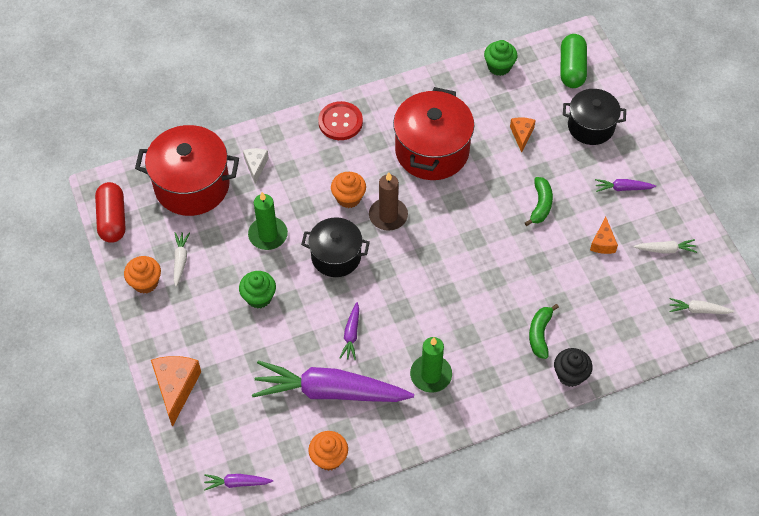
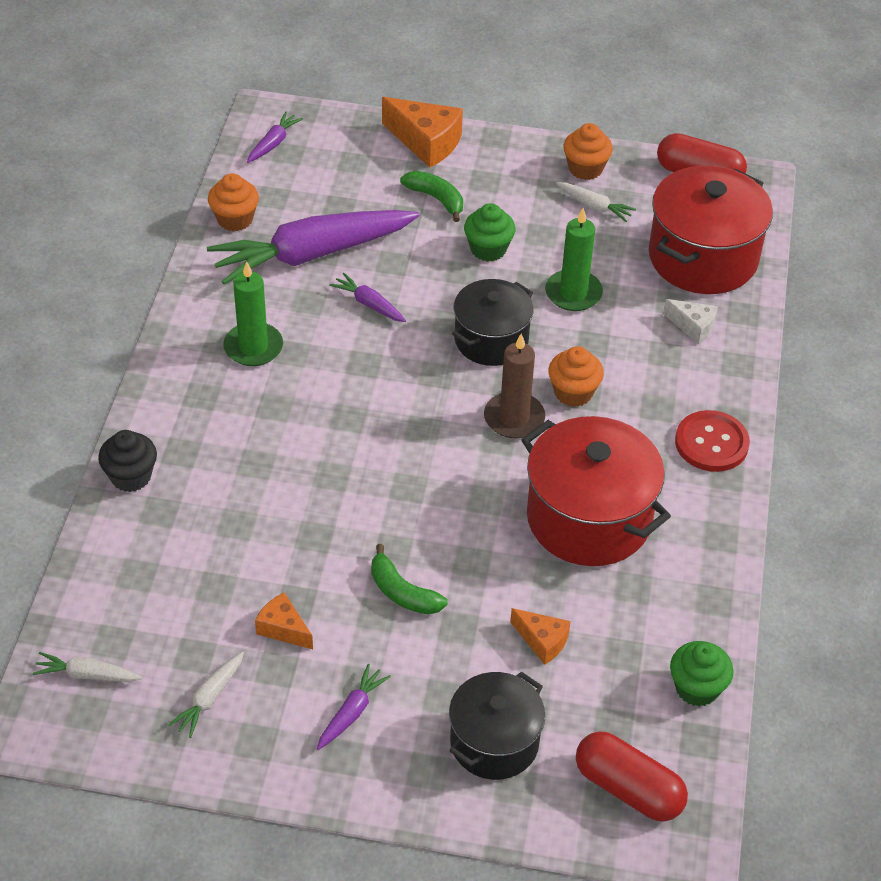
camera: 120 degrees right, 10 degrees down
(330, 391) = (312, 254): purple carrot -> purple carrot turned 150 degrees counterclockwise
(540, 334) = (212, 478): green banana -> green banana (436, 199)
(572, 69) = (628, 789): green capsule -> red capsule
(698, 310) = (87, 675): white carrot -> white carrot turned 120 degrees counterclockwise

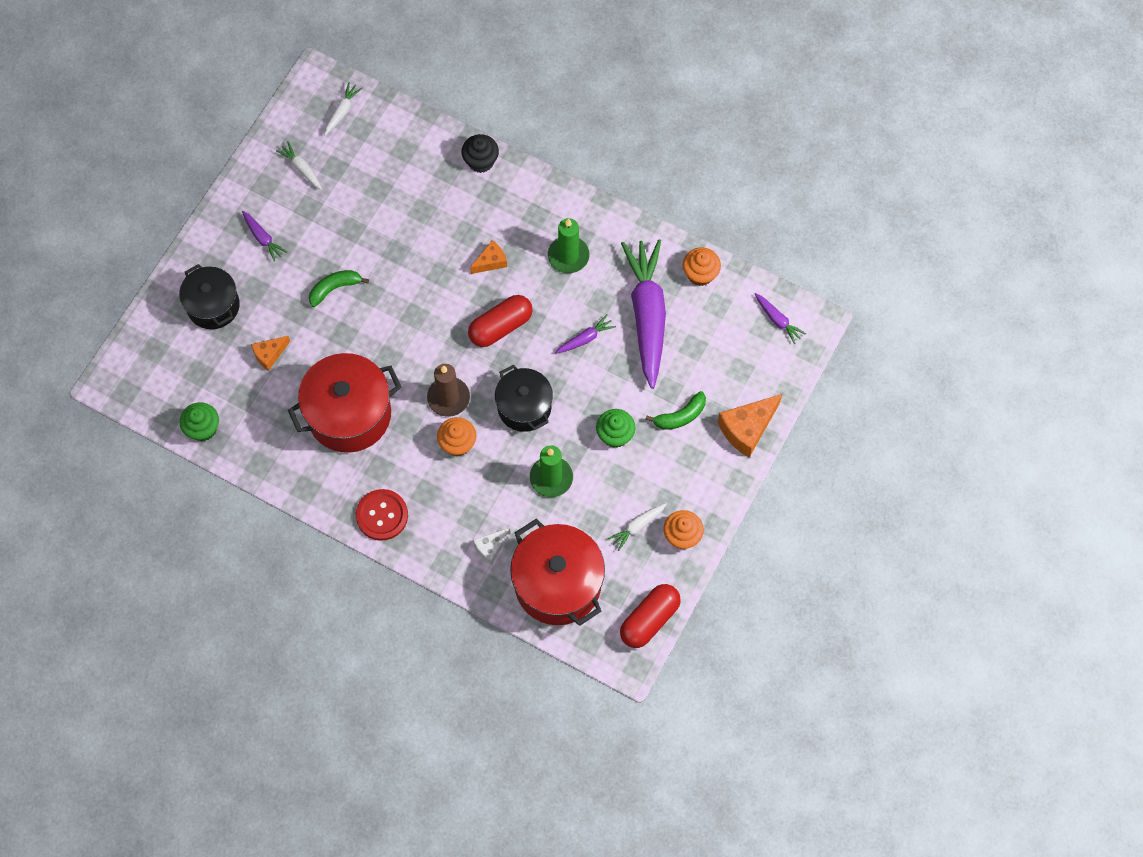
camera: 110 degrees right, 20 degrees up
(283, 629) = (334, 217): orange cheese -> orange cheese (491, 262)
(628, 789) = (155, 365): red capsule -> red capsule (500, 326)

